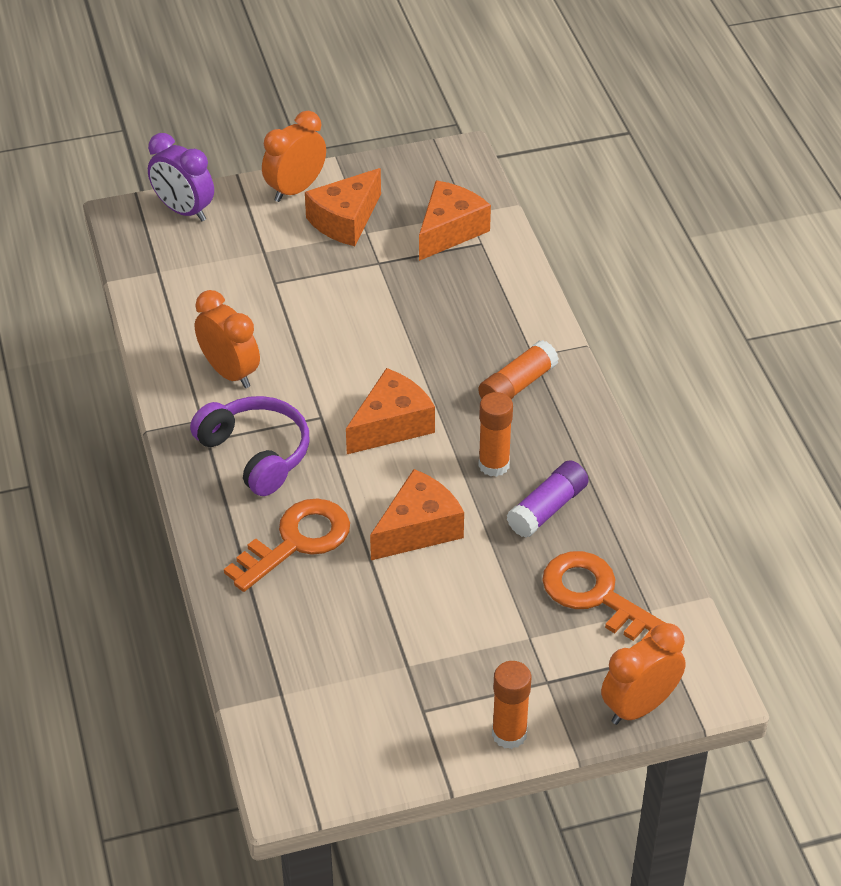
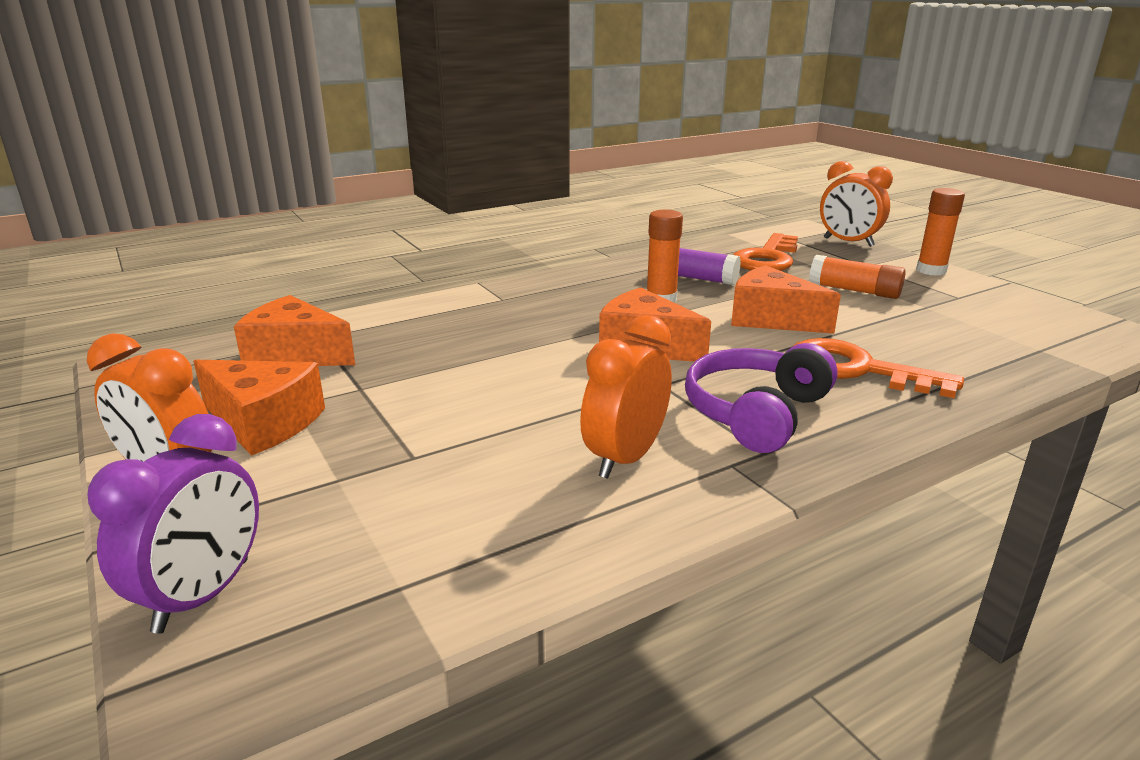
camera: 105 degrees left, 20 degrees down
(517, 385) = (548, 300): orange glue stick -> orange glue stick (854, 290)

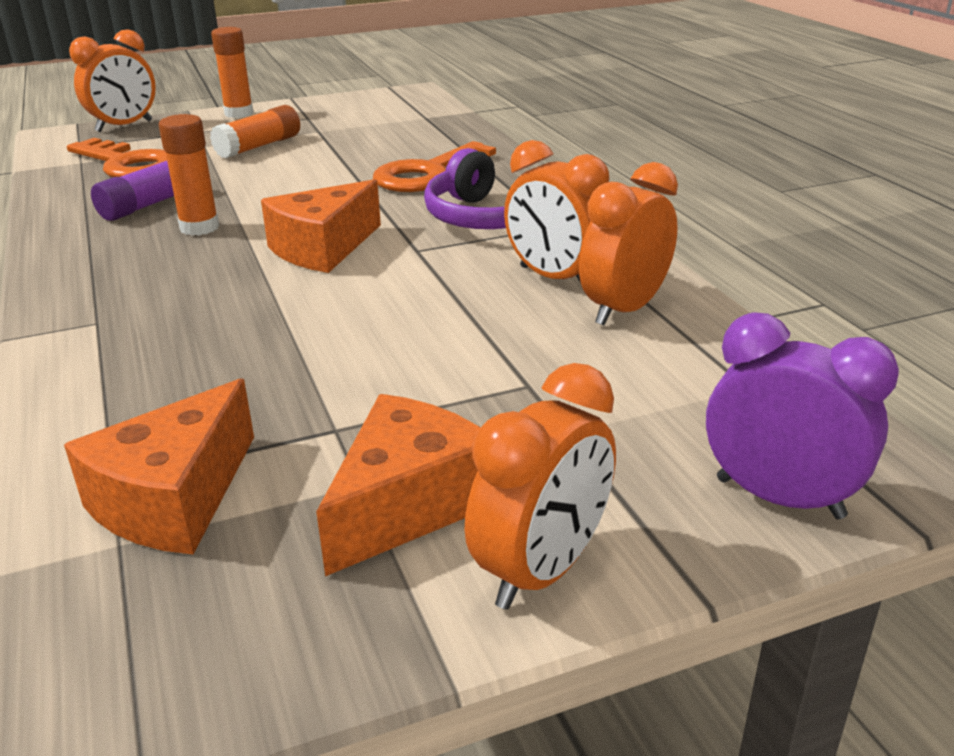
camera: 80 degrees left, 5 degrees up
(563, 503) = (624, 309): none -> orange clock
(771, 319) = (298, 186): orange cheese -> none

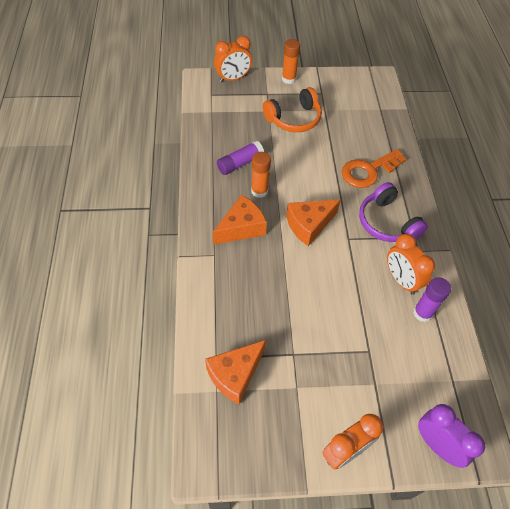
camera: 15 degrees right, 25 degrees up
(128, 164) = (232, 121): orange key -> none
(259, 146) = (294, 119): orange glue stick -> orange headphones
(408, 504) = (310, 404): orange cheese -> orange cheese (241, 228)
(624, 309) = (422, 313): orange clock -> purple glue stick

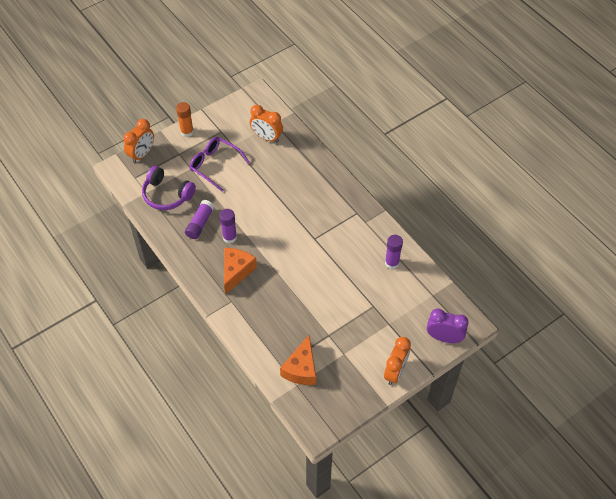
camera: 30 degrees left, 0 degrees up
(259, 191) = (229, 237): orange glue stick -> purple glue stick
(294, 119) = (215, 165): orange headphones -> purple glasses
(309, 225) = (281, 243): orange cheese -> none
(368, 171) = (297, 179): orange key -> none
(387, 222) = (333, 212): purple headphones -> purple headphones (167, 195)
(401, 280) = (366, 248): orange clock -> orange clock (266, 137)

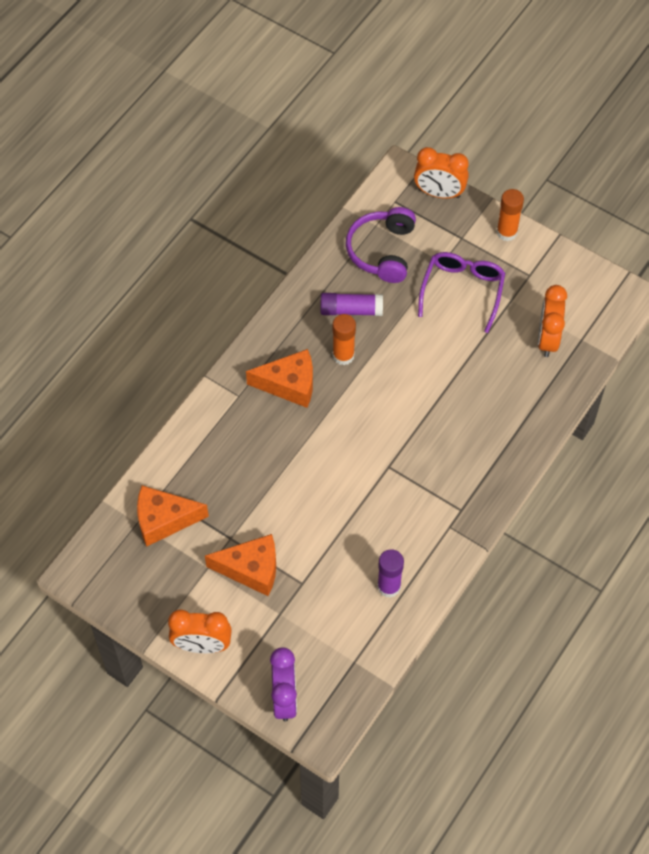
camera: 70 degrees right, 5 degrees up
(229, 237) = (343, 355): purple glue stick -> orange glue stick
(354, 330) = (251, 569): none -> orange cheese

